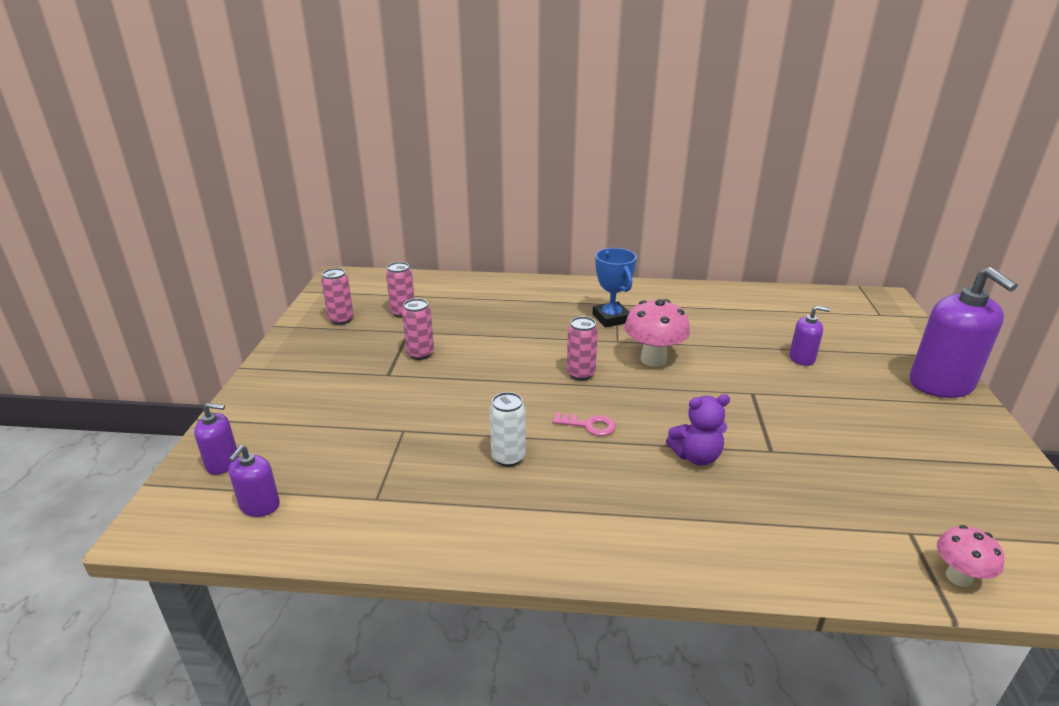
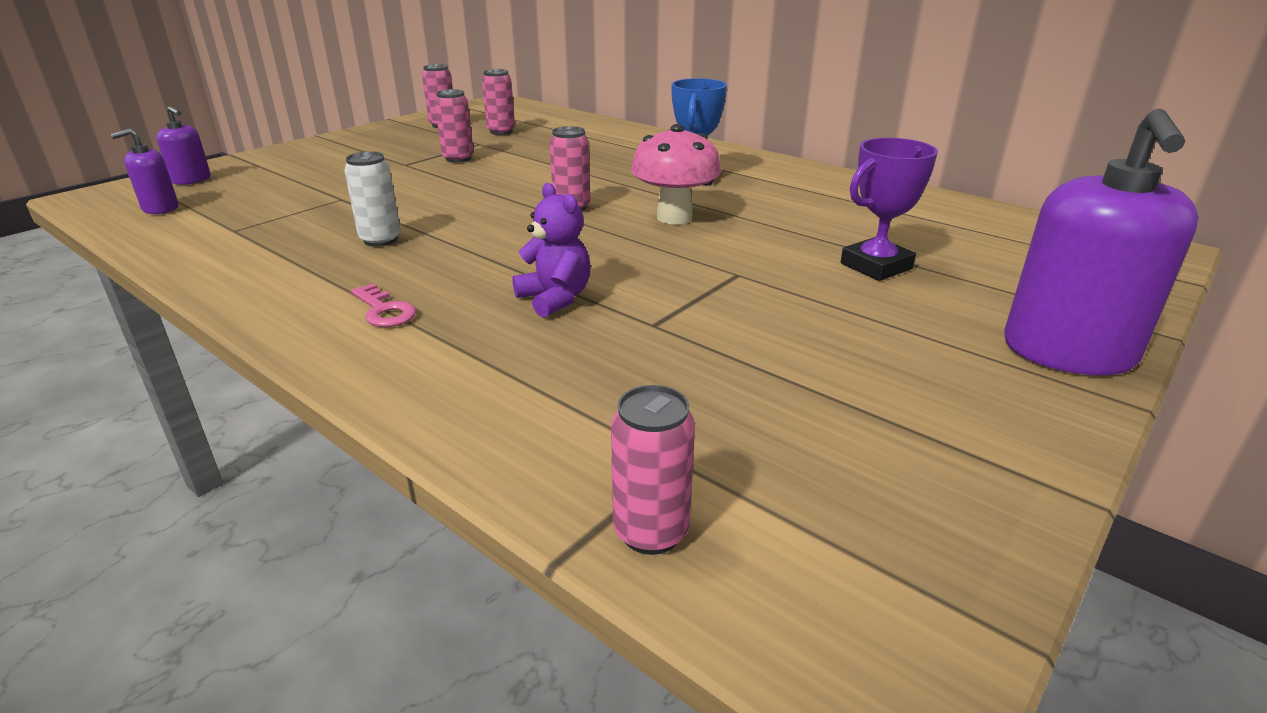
camera: 35 degrees right, 0 degrees up
(589, 425) = (499, 243): pink key -> pink key (384, 311)
(696, 456) = (555, 299): purple teddy bear -> purple teddy bear turned 150 degrees counterclockwise
(802, 358) = (876, 266): purple soap dispenser -> purple trophy
(958, 577) = (651, 532): pink mushroom -> pink can

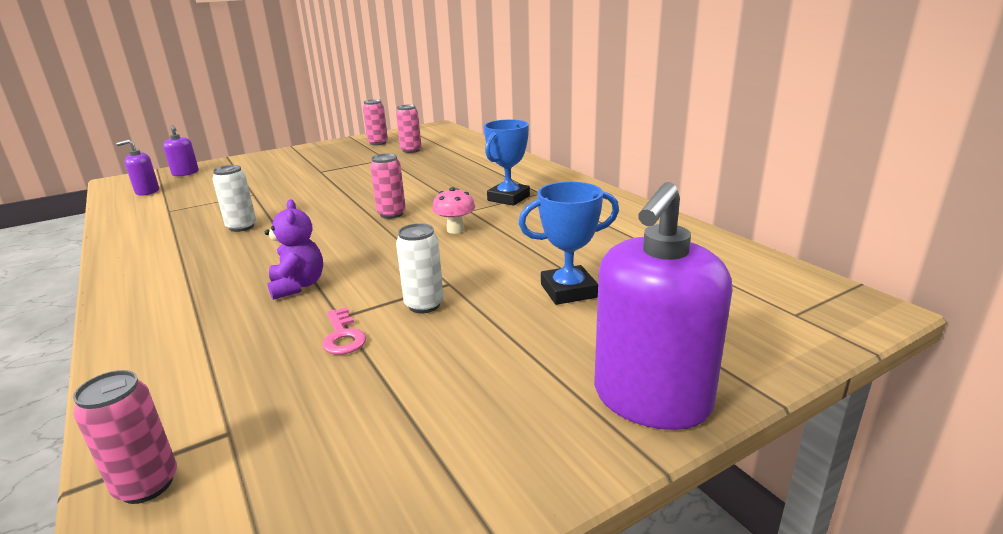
camera: 20 degrees right, 5 degrees down
(384, 311) = (184, 280): pink key -> pink key (343, 336)
(458, 158) = (358, 169): pink can -> none
(674, 217) = (455, 230): pink mushroom -> pink mushroom, size x0.60
(738, 299) = (424, 305): none -> white can
(876, 266) = (568, 291): purple trophy -> blue trophy

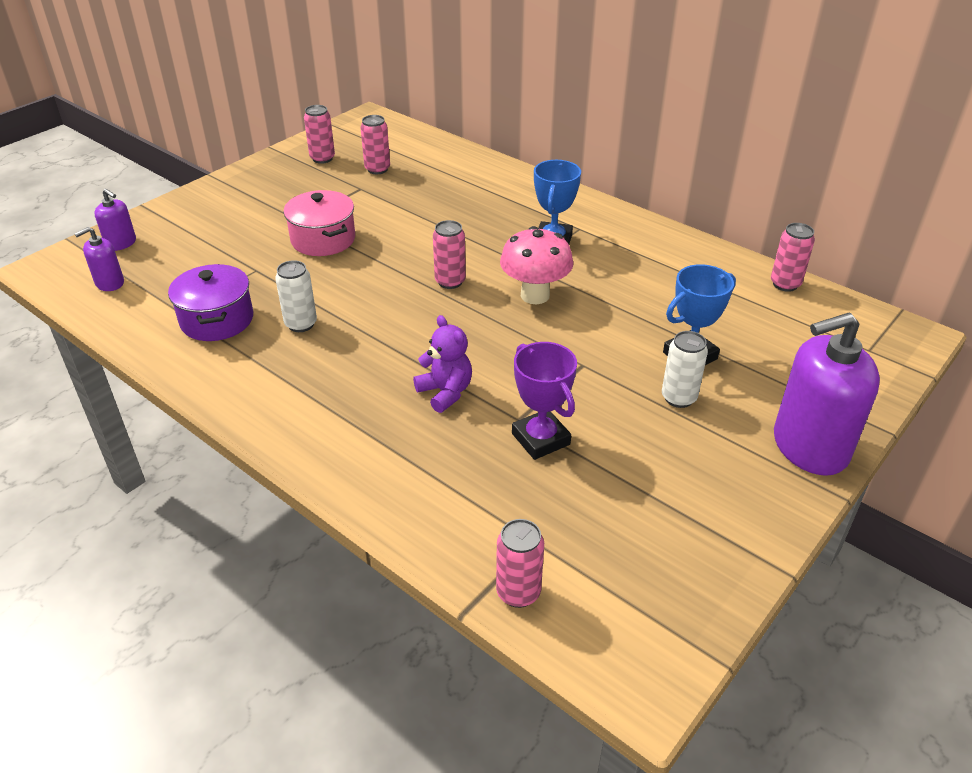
camera: 20 degrees left, 15 degrees up
(186, 218) = (217, 320): none -> purple pot
(323, 182) = (323, 239): none -> pink pot
(343, 336) = (540, 439): pink key -> purple trophy
(424, 305) = (581, 393): white can -> white can (678, 398)
(455, 230) = (535, 295): pink mushroom -> pink mushroom, size x1.66
(651, 399) = (809, 447): purple soap dispenser -> purple soap dispenser turned 60 degrees clockwise
(722, 248) = (785, 284): none -> pink can

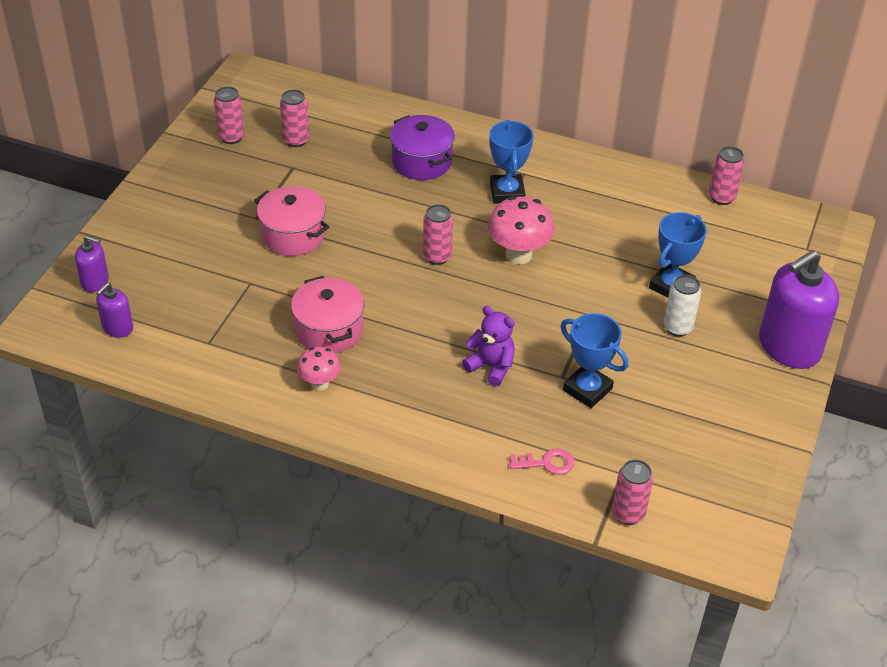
camera: 20 degrees left, 5 degrees up
(217, 320) = (249, 343): purple pot -> purple pot (422, 161)
(258, 370) = (319, 383): none -> pink mushroom
(301, 324) = (329, 330): white can -> pink pot
(450, 507) = (547, 463): none -> pink key
(540, 439) = (587, 389): purple trophy -> blue trophy

